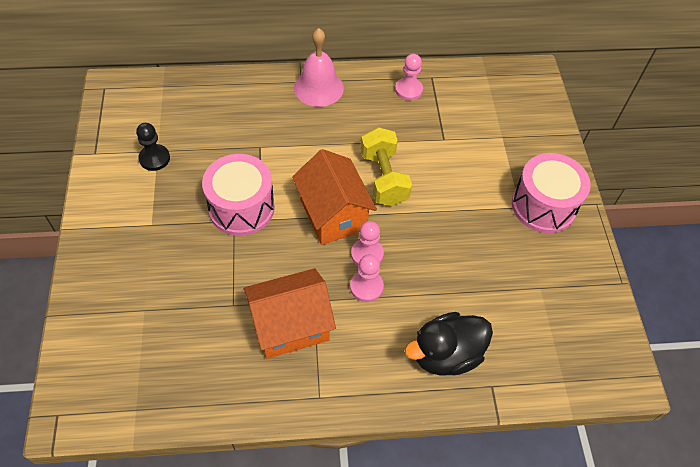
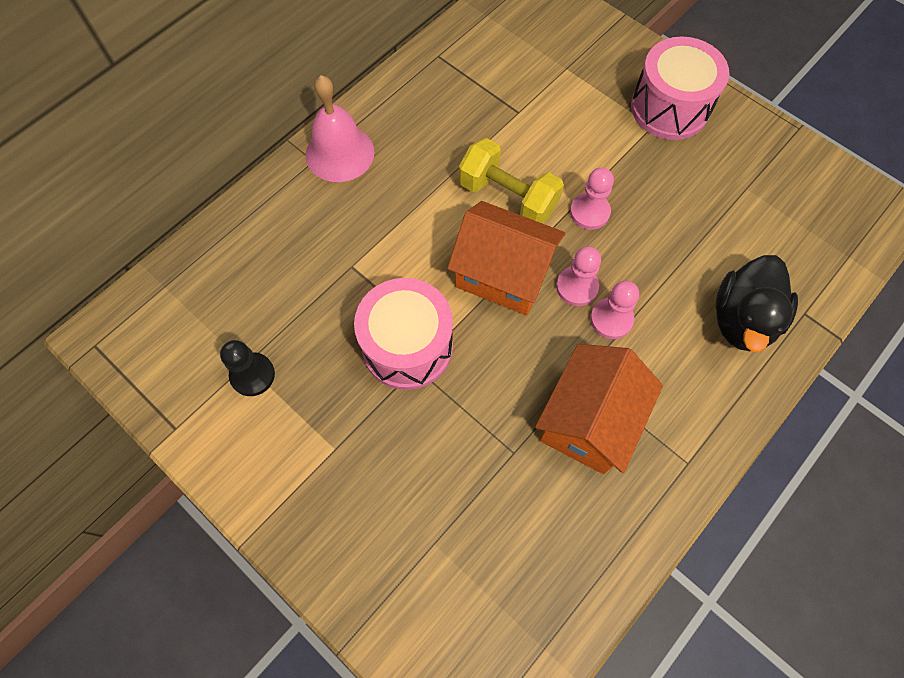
camera: 40 degrees left, 10 degrees up
(408, 90) = (431, 86): pink pawn -> pink pawn (589, 212)

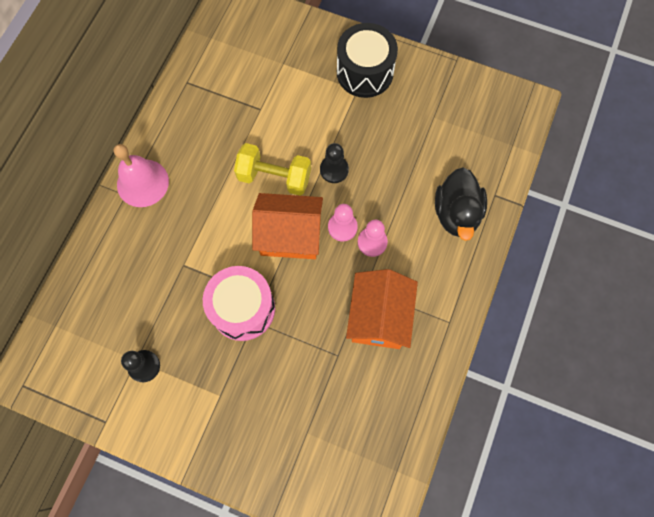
camera: 20 degrees left, 5 degrees up
(589, 212) = (334, 170): pink pawn -> black pawn
(669, 108) = (365, 72): pink drum -> black drum

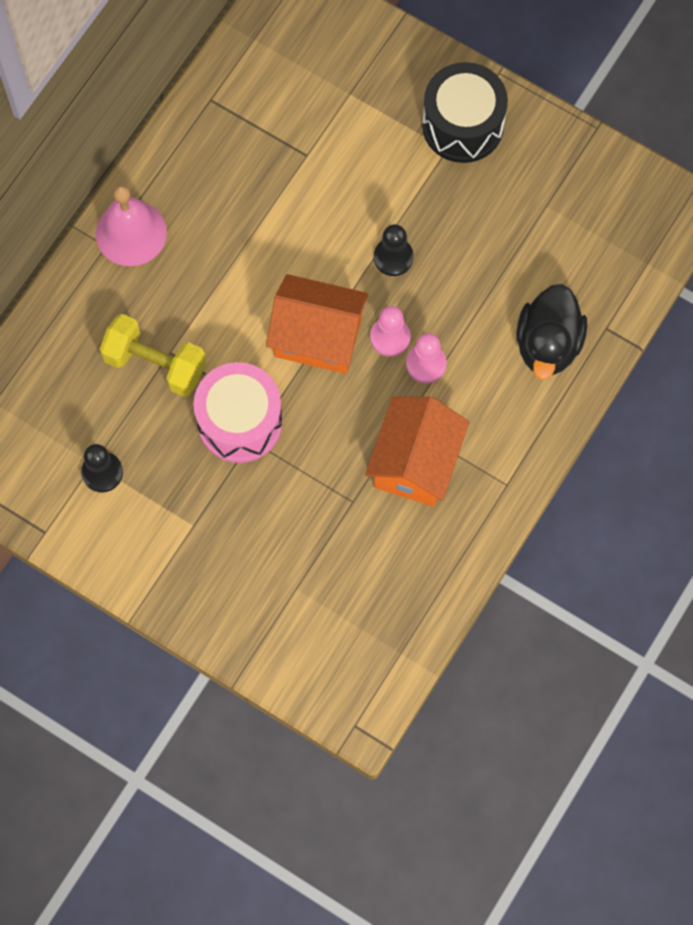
camera: 10 degrees right, 0 degrees up
(274, 177) = (310, 254): yellow dumbbell -> yellow dumbbell (155, 364)

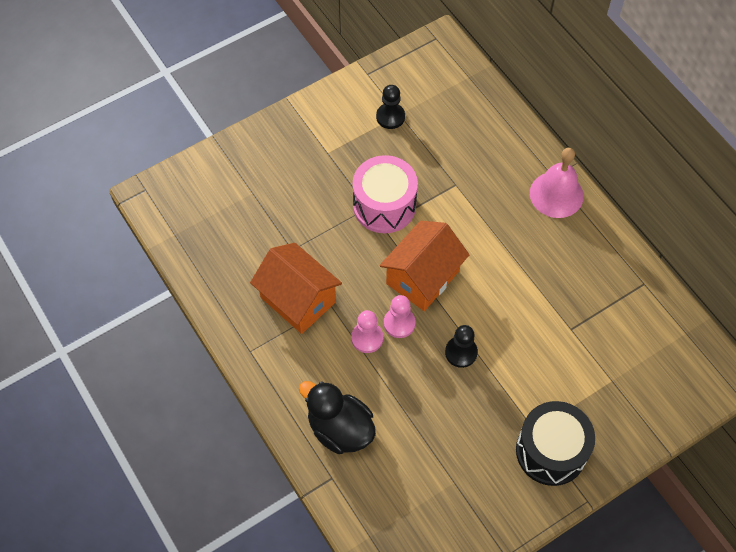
camera: 115 degrees right, 10 degrees down
(155, 364) = (451, 173): yellow dumbbell -> none

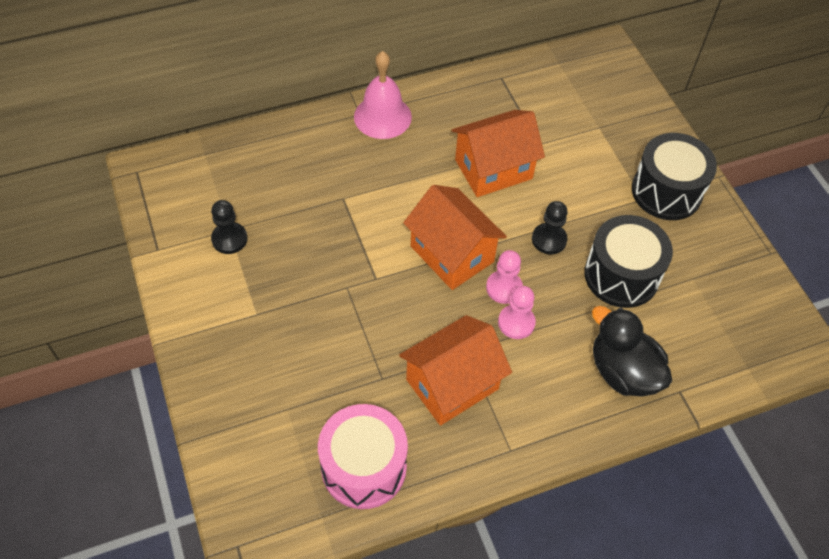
camera: 80 degrees left, 5 degrees down
(340, 429) = (623, 372): black duck -> black duck turned 90 degrees clockwise
(384, 205) = (349, 270): pink drum -> pink drum (364, 467)
(439, 418) = (621, 275): none -> black drum
(526, 295) = (493, 169): none -> orange house

